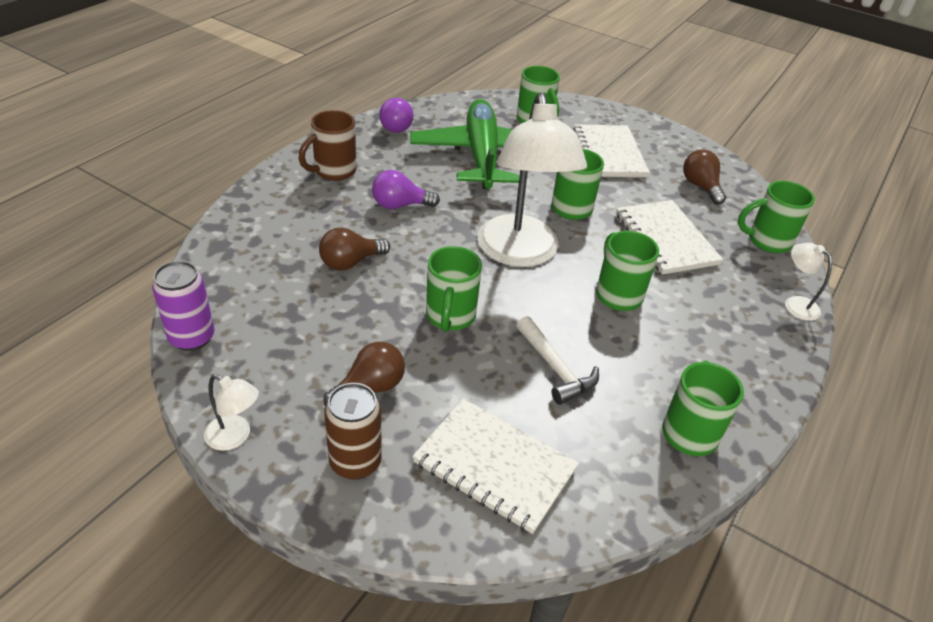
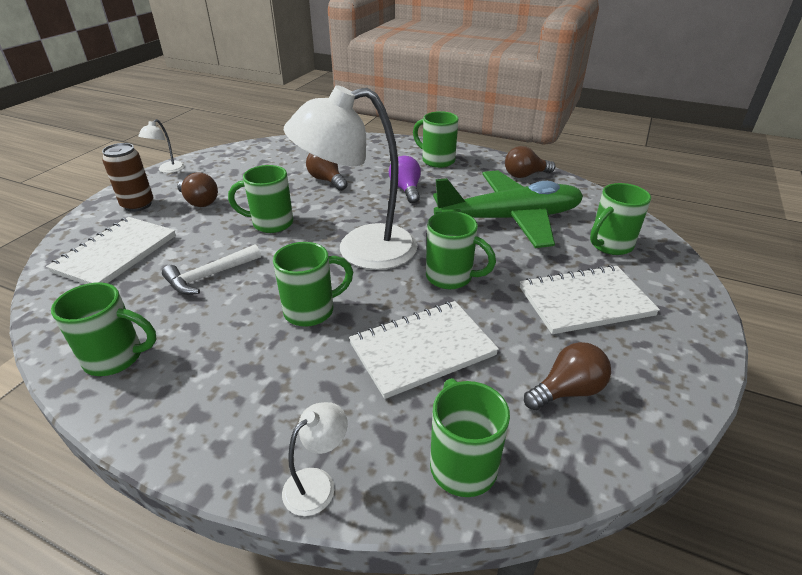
camera: 85 degrees right, 5 degrees down
(192, 337) = (248, 147): purple can -> none
(333, 171) = (437, 160): brown mug -> green mug
(396, 126) = (524, 175): purple light bulb -> brown light bulb

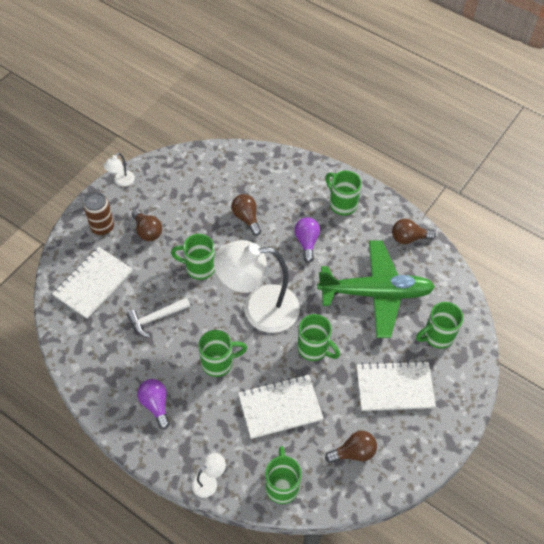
camera: 10 degrees right, 20 degrees up
(116, 358) = (104, 380): green mug -> none
(207, 377) = (156, 404): none -> purple light bulb

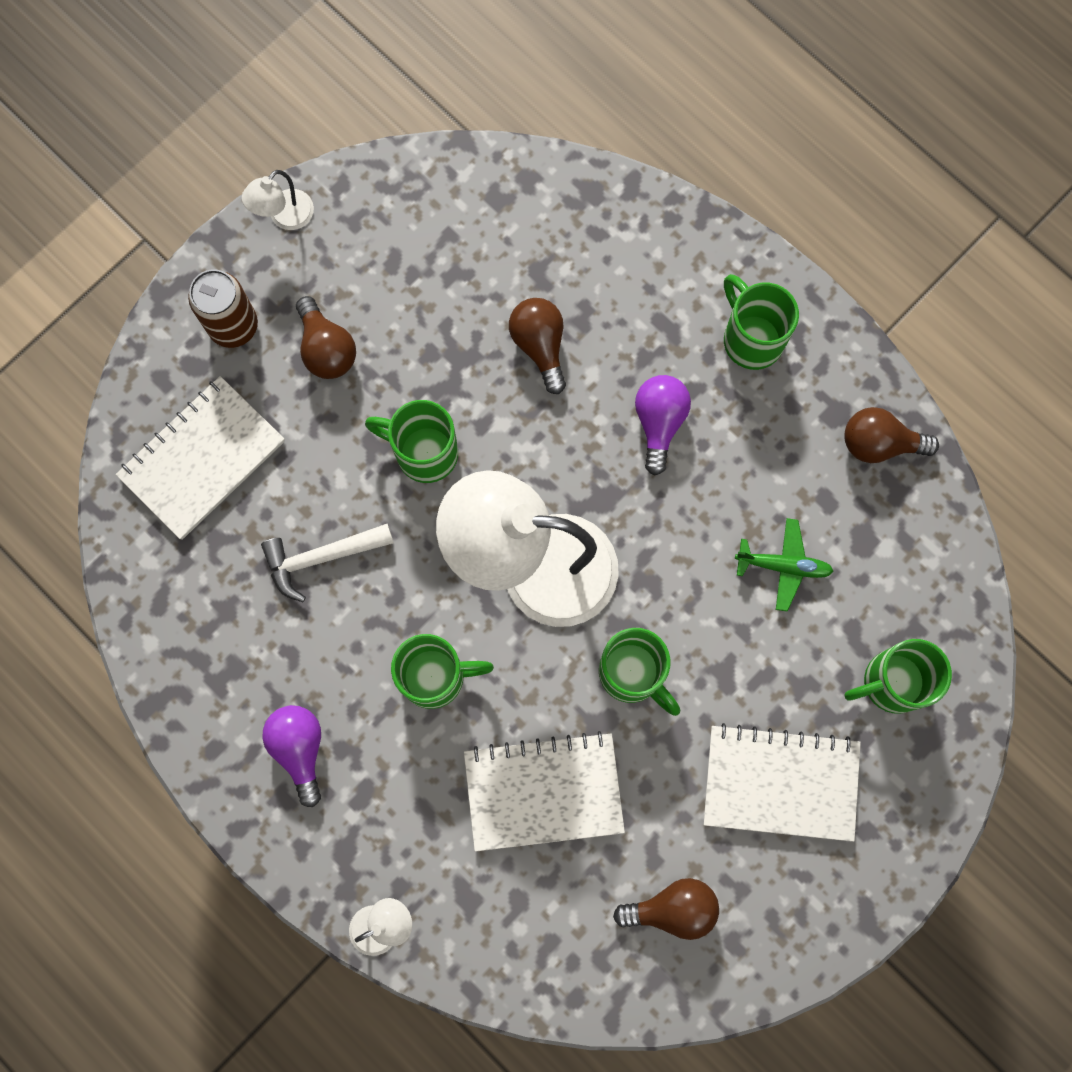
camera: 10 degrees right, 20 degrees up
(282, 485) = (522, 954): green mug -> none
(376, 293) = (783, 566): green plane -> green plane, size x0.40

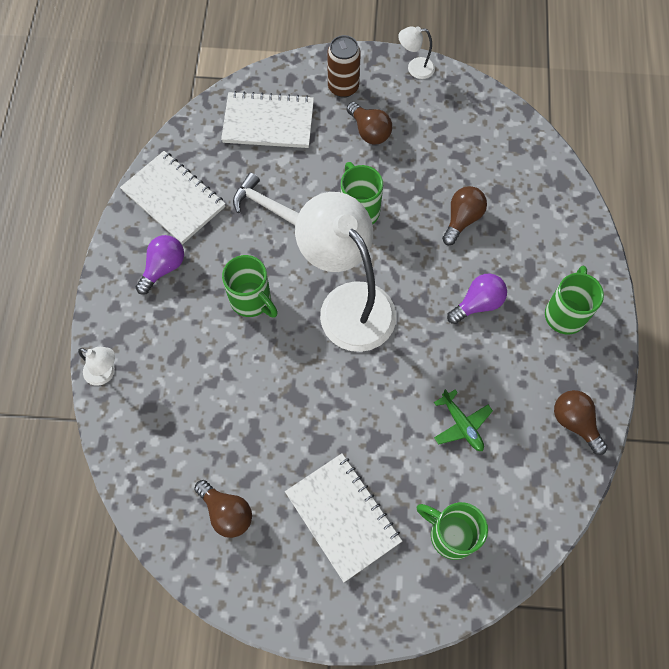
camera: 50 degrees right, 10 degrees down
(326, 349) = (369, 131): brown light bulb -> brown light bulb turned 60 degrees counterclockwise
(543, 791) = (236, 397): white notebook -> white notebook (174, 199)
(633, 674) = (335, 393): green mug -> none

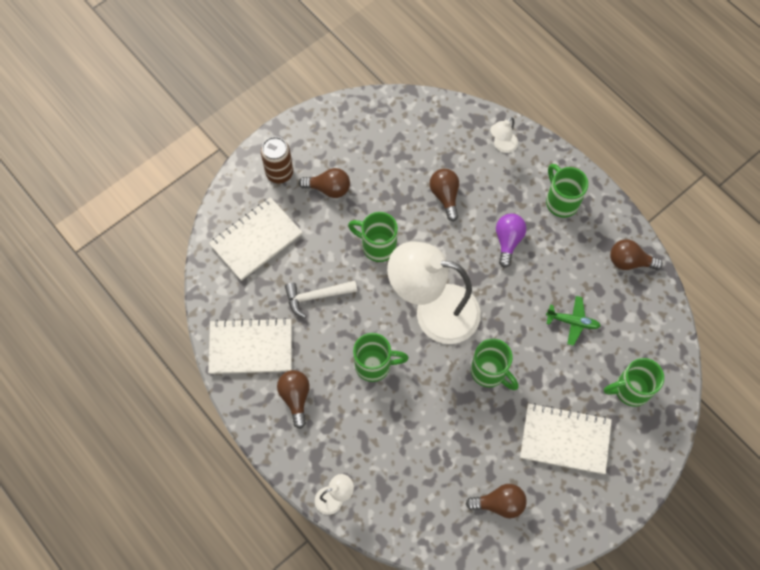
camera: 45 degrees left, 0 degrees up
(163, 268) = (295, 397): purple light bulb -> brown light bulb
(340, 397) = (489, 372): none -> green mug
(415, 68) = (312, 120): white lamp -> white lamp (502, 146)

